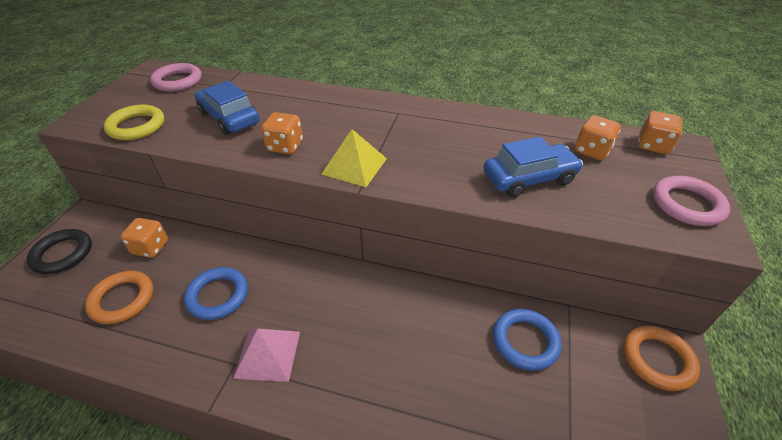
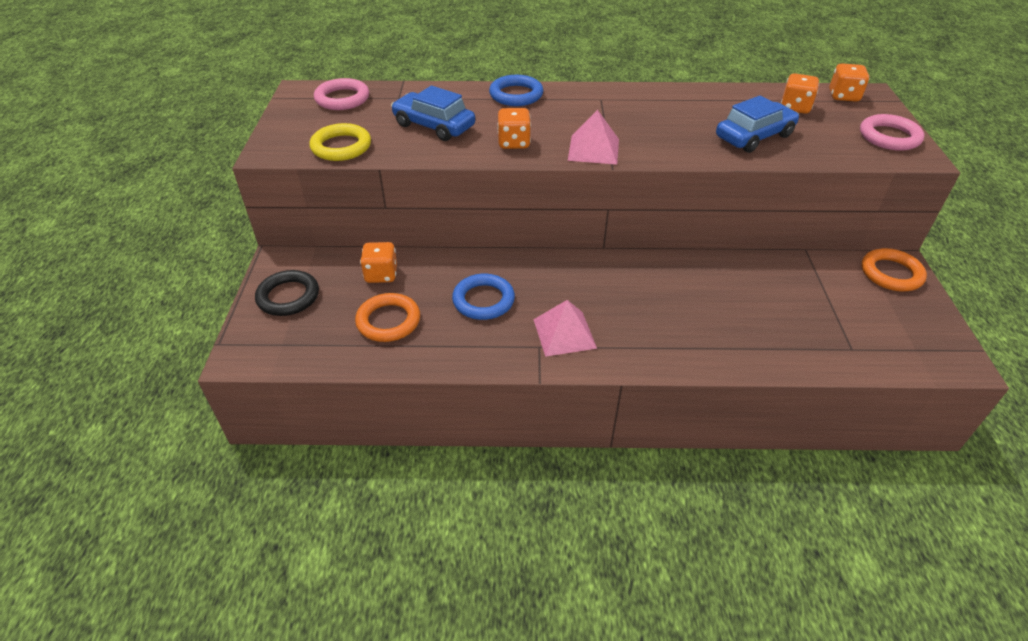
camera: 15 degrees left, 0 degrees up
(354, 166) = (593, 149): yellow pyramid -> pink pyramid
(525, 341) = (782, 281): blue ring -> blue ring (516, 95)

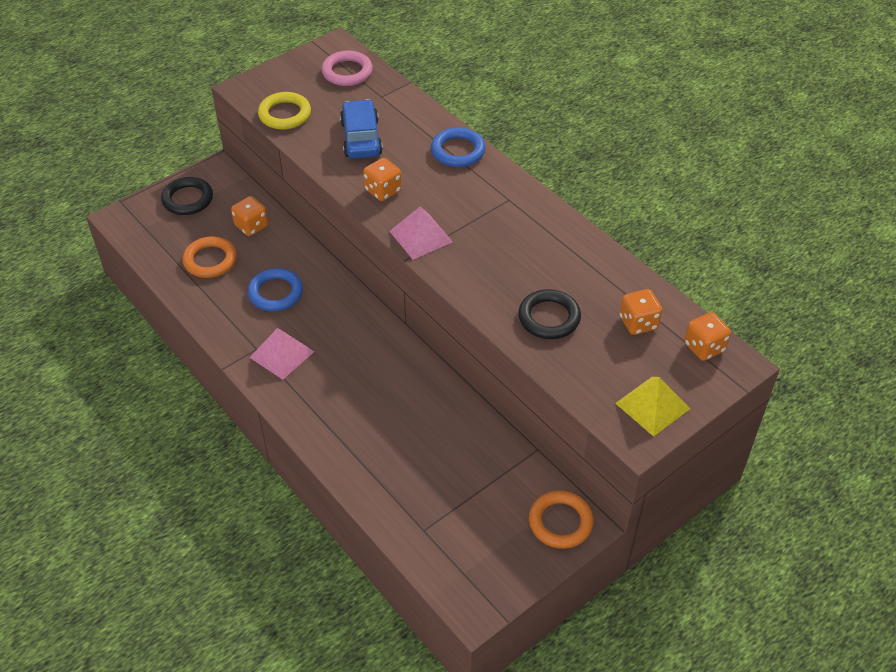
camera: 50 degrees right, 5 degrees up
(754, 136) = (549, 318): blue car -> black ring
(889, 137) = (652, 406): pink ring -> yellow pyramid

